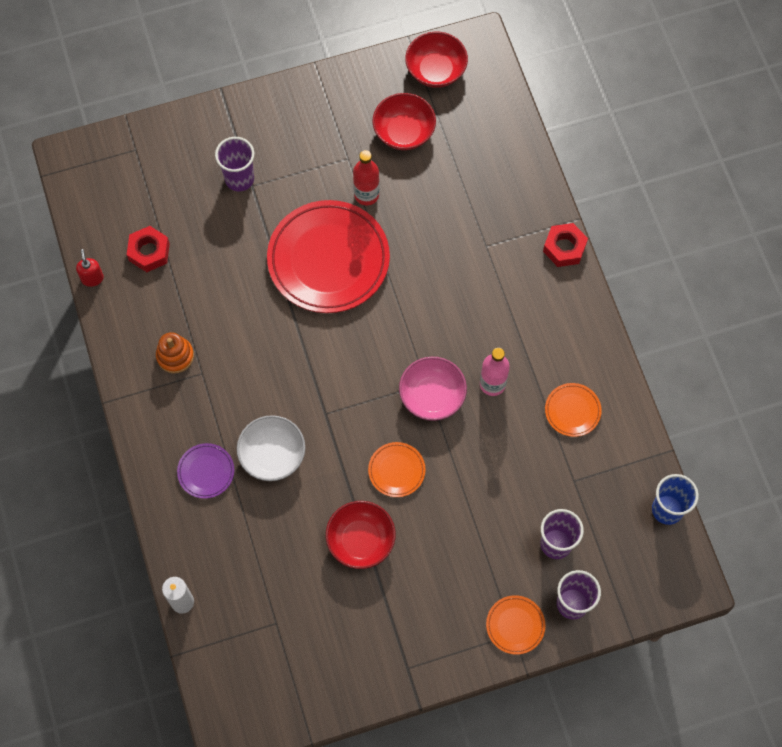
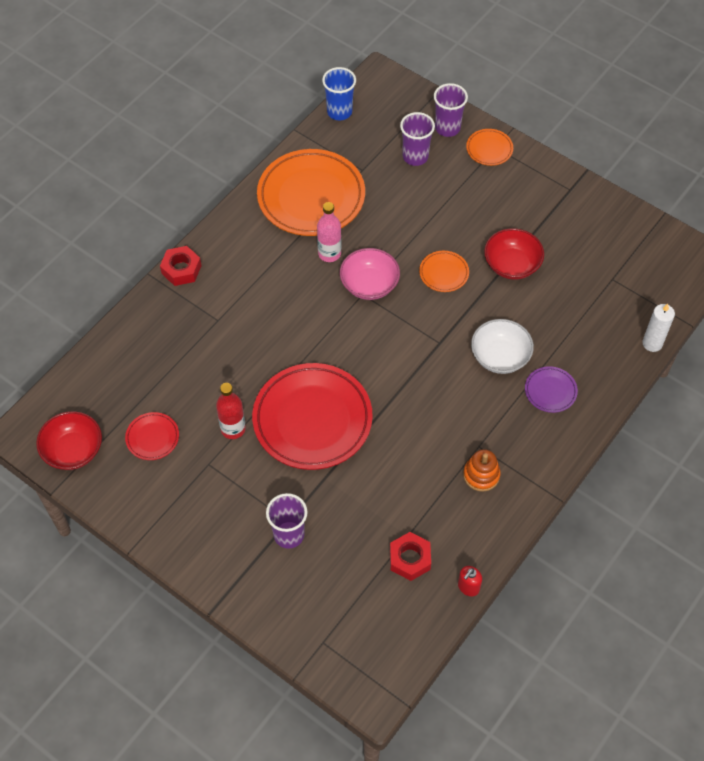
camera: 125 degrees left, 10 degrees down
(404, 131) = (152, 438): red bowl -> red plate
(572, 411) = (311, 197): orange plate -> orange plate, size x2.25

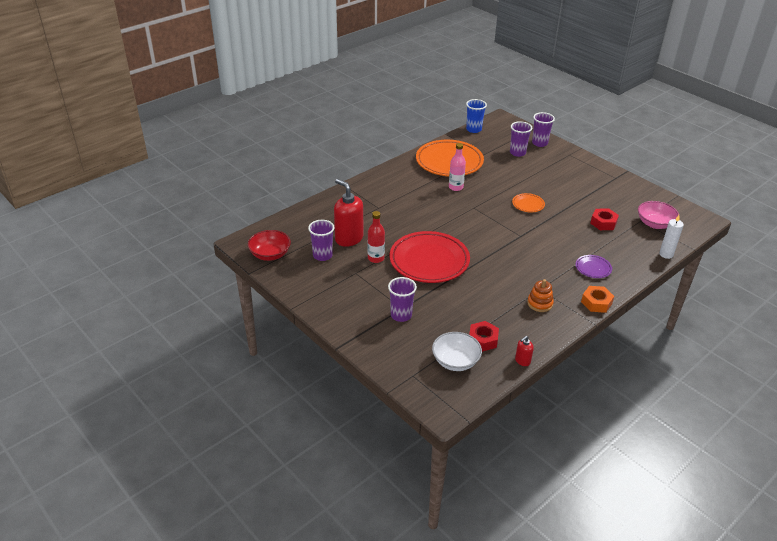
camera: 10 degrees right, 20 degrees down
(152, 438) = (322, 255): red plate -> purple cup
(181, 269) = (361, 183): red nut -> red nut (603, 223)
(185, 395) = (349, 238): none -> red soap dispenser
(369, 284) = (478, 204): pink bowl -> pink bowl (655, 224)
(489, 149) = (565, 155): orange plate -> none
(500, 356) = (560, 247): white bowl -> white bowl (455, 361)
(512, 264) = (573, 206): red bowl -> none
(560, 458) = (596, 303): none -> orange nut

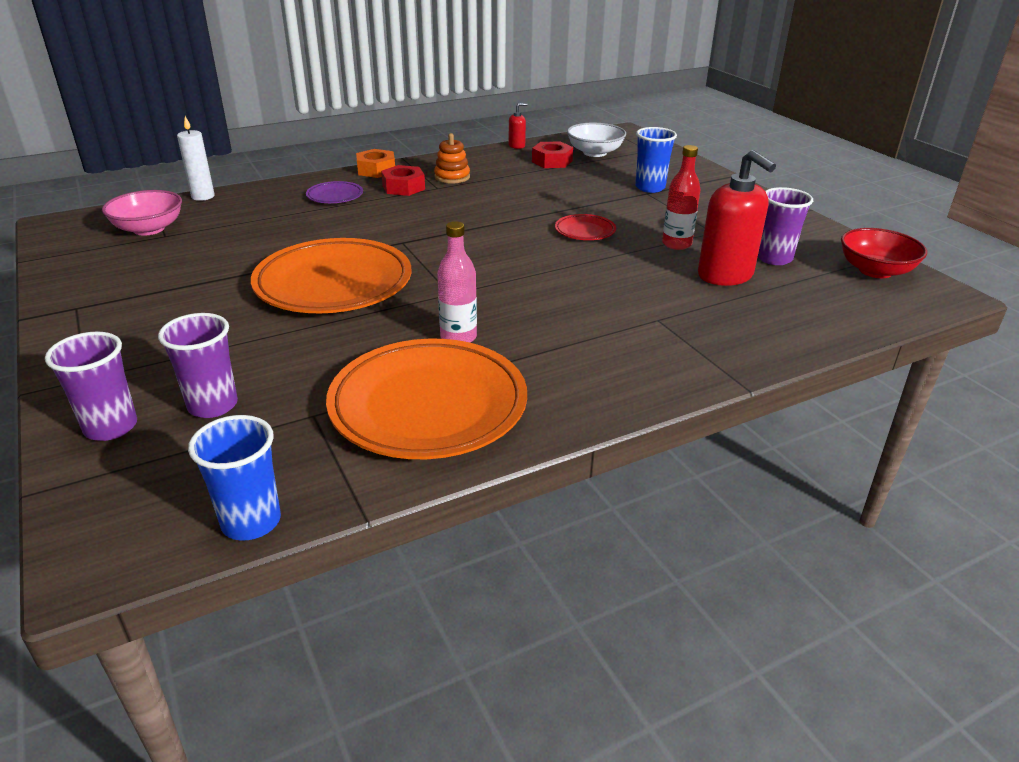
camera: 165 degrees left, 5 degrees down
(401, 315) = (650, 187): purple cup -> blue cup
(429, 261) = (585, 231): red plate -> red plate, size x0.45
(528, 204) = (333, 284): orange plate -> orange plate, size x2.25
(603, 223) = (233, 241): red nut -> red nut (403, 187)

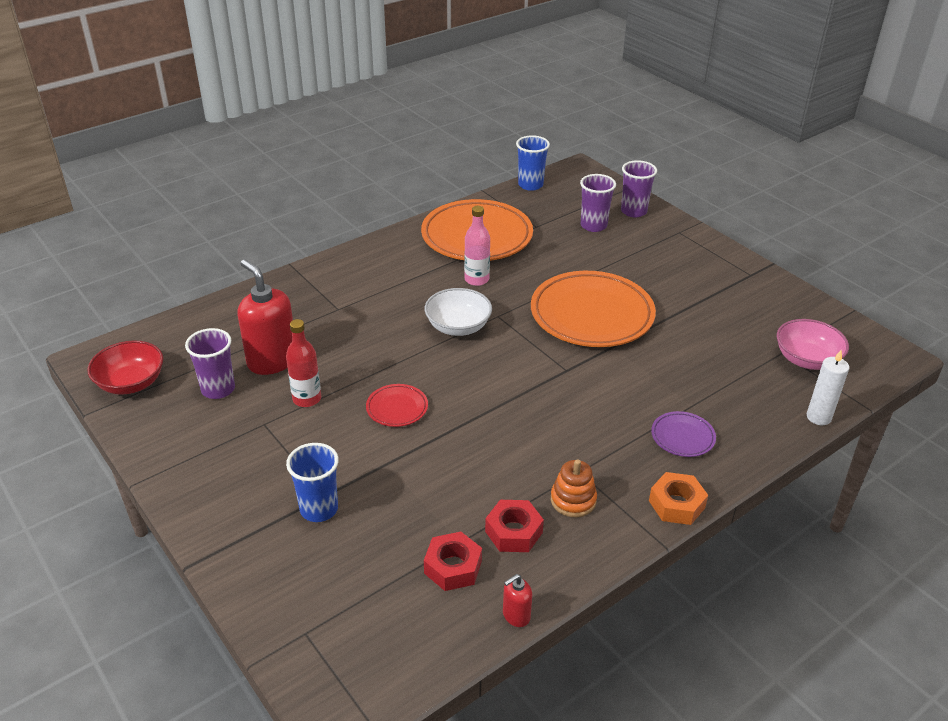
camera: 170 degrees right, 5 degrees up
(403, 187) = (618, 466): red nut -> red nut (513, 532)
(595, 153) = (392, 608): white bowl -> white bowl (458, 327)

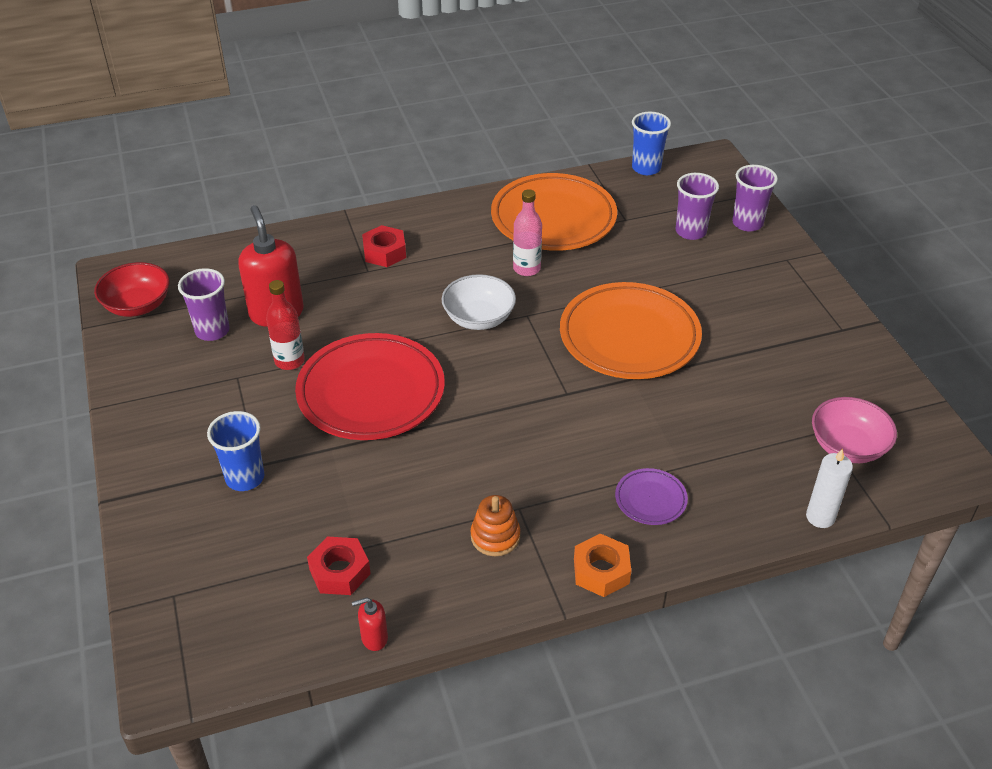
camera: 20 degrees right, 5 degrees up
(397, 408) = (371, 392): red plate -> red plate, size x2.25
(513, 532) = (417, 553): red nut -> red nut (384, 252)

